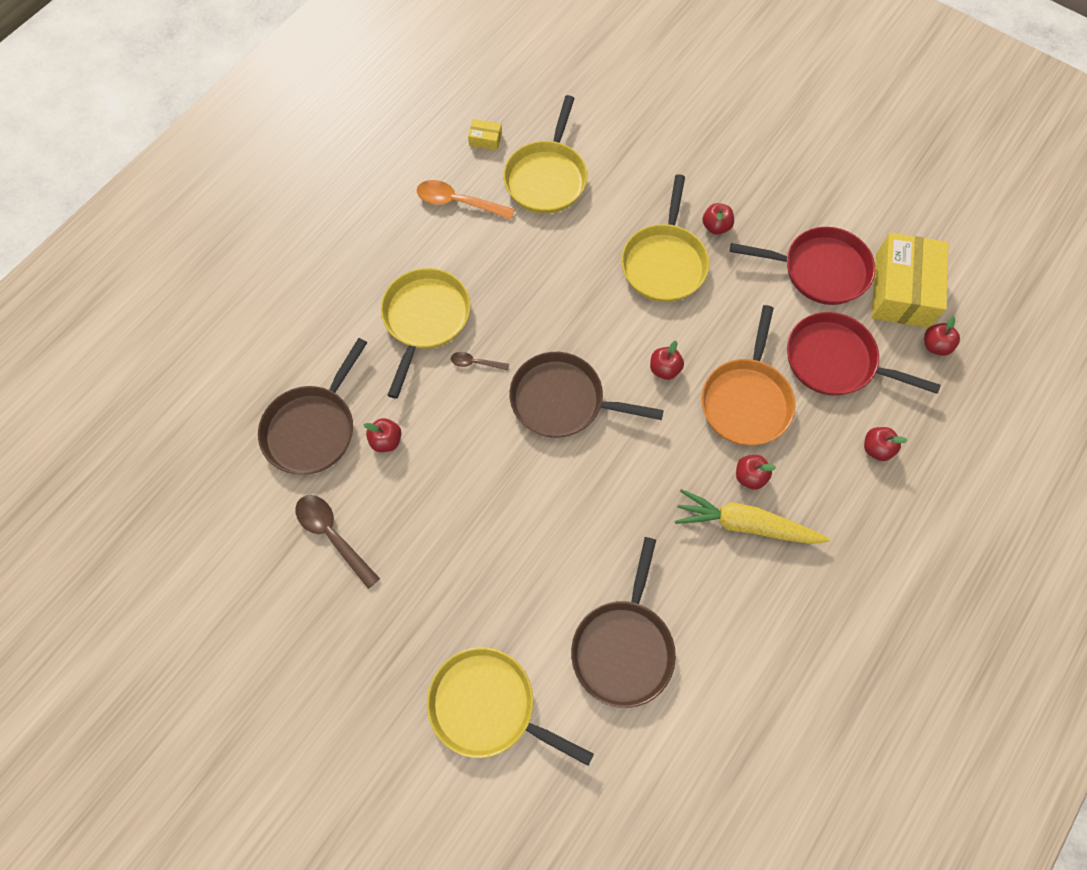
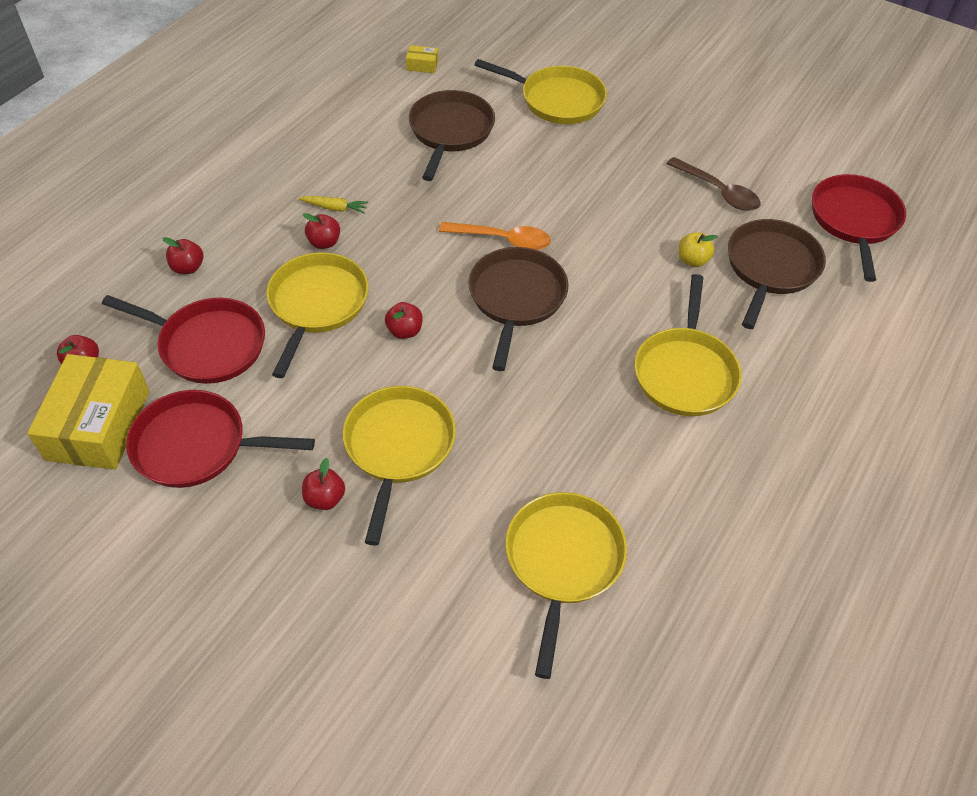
camera: 175 degrees right, 15 degrees down
(203, 487) = (854, 221): none -> red pan
(386, 440) = (692, 260): red apple -> yellow apple
(458, 202) = (681, 519): orange spoon -> orange spoon (502, 240)
(476, 363) = (616, 330): brown spoon -> none
(485, 139) = (664, 622): yellow box -> yellow box (422, 65)
(562, 400) = (516, 299): brown pan -> brown pan turned 90 degrees counterclockwise
(745, 524) = (335, 208): yellow carrot -> yellow carrot, size x0.49
(746, 400) = (317, 305): orange pan -> yellow pan

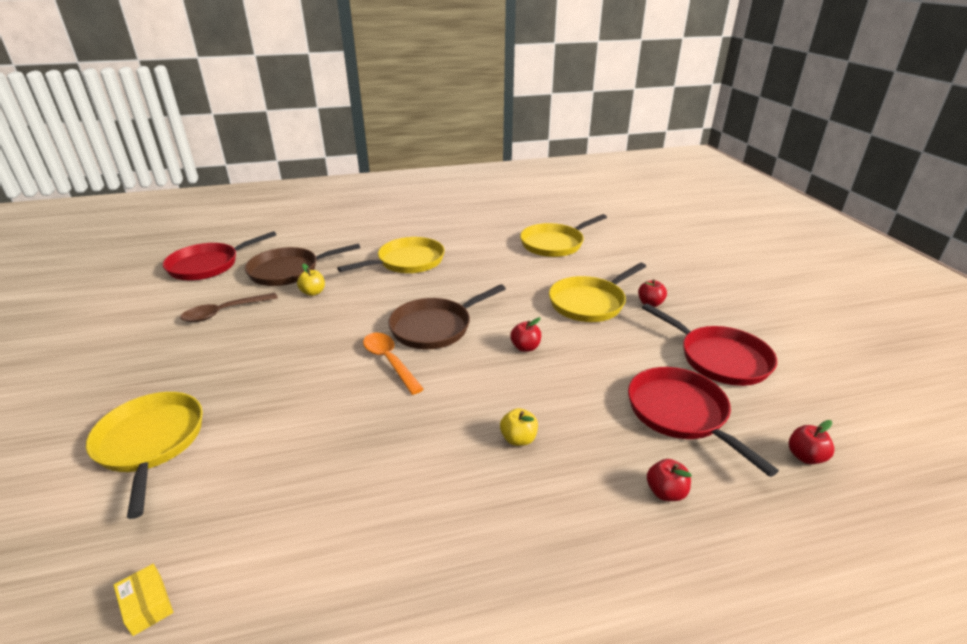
camera: 135 degrees left, 20 degrees down
(99, 425) = (796, 404): yellow box -> none
(317, 305) = (570, 394): yellow pan -> none
(324, 242) = (518, 439): red apple -> yellow apple
(335, 208) = (476, 466): yellow carrot -> none
(450, 132) = (278, 477): brown pan -> none
(718, 191) = (224, 312): brown spoon -> brown spoon turned 120 degrees counterclockwise

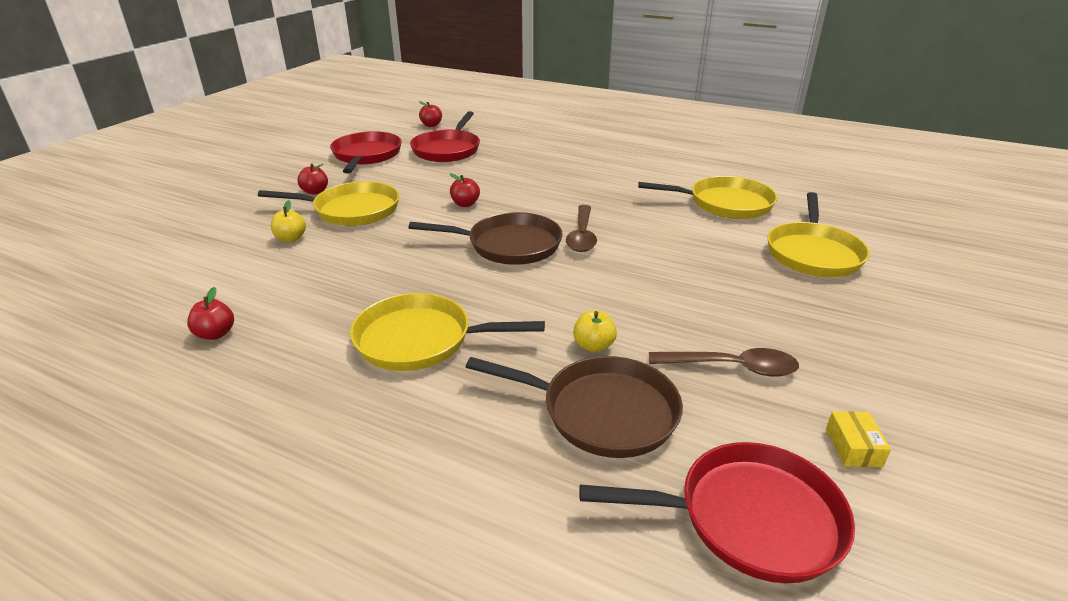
camera: 140 degrees left, 0 degrees up
(147, 605) = (799, 187): yellow box -> yellow box (853, 447)
(390, 361) = (582, 235): orange spoon -> brown spoon
(518, 439) = (551, 171): yellow apple -> yellow apple (291, 238)
(554, 244) = (222, 278): yellow pan -> yellow pan (725, 204)
(665, 492) = (514, 138): red apple -> red apple (215, 334)

